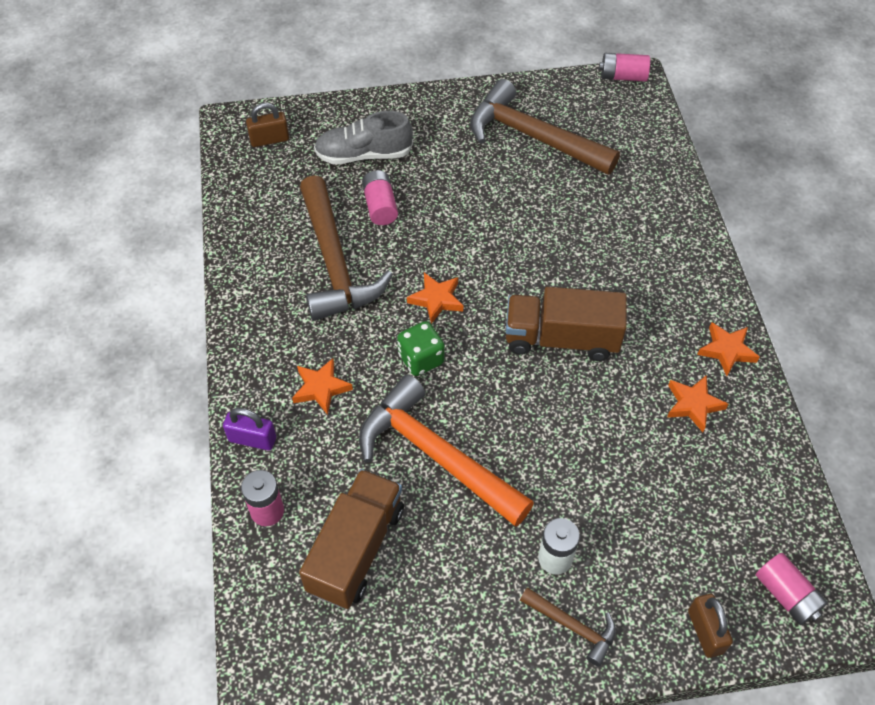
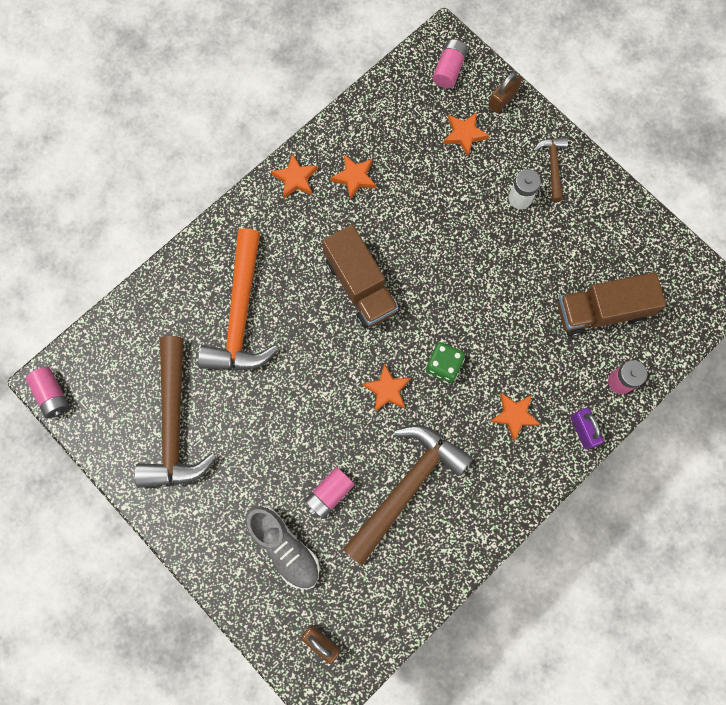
camera: 125 degrees left, 20 degrees up
(435, 455) = (506, 308): orange hammer -> orange hammer (241, 315)
(680, 552) = (464, 135): none -> orange star

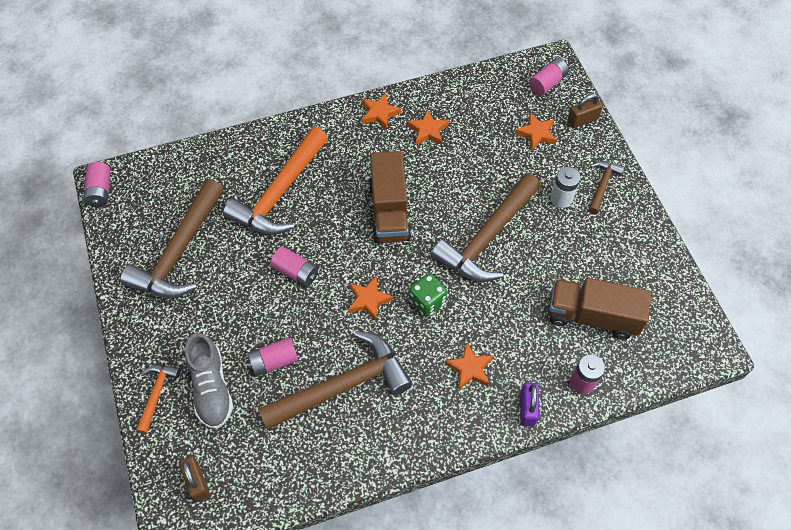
camera: 25 degrees right, 15 degrees down
(235, 578) = (157, 394): none -> orange hammer
(302, 393) = (296, 272): none -> pink battery
(469, 273) = (487, 238): none -> brown hammer

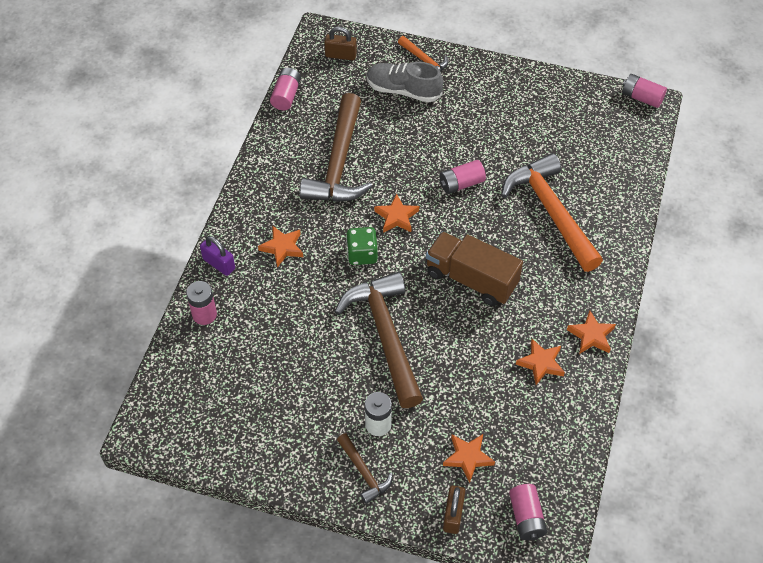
camera: 125 degrees right, 5 degrees down
(179, 252) = (539, 121): brown hammer -> none
(274, 361) = (394, 133): pink battery -> pink battery (286, 96)
(592, 316) = (248, 363): brown truck -> none

